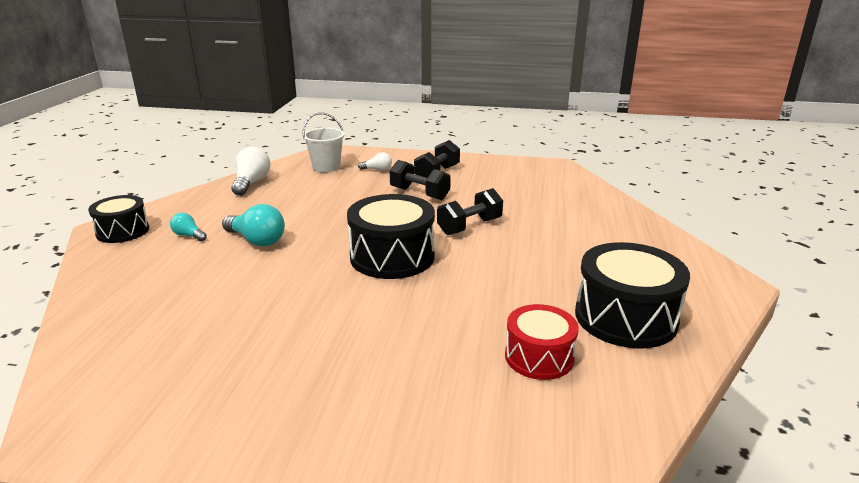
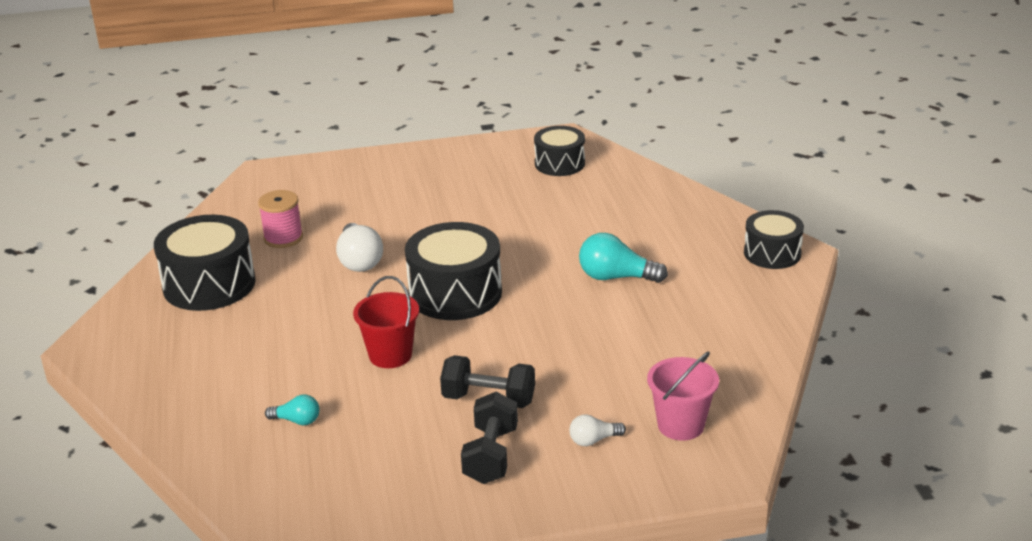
camera: 160 degrees right, 5 degrees up
(133, 381) = (559, 163): none -> black drum
(188, 235) = (695, 265): turquoise light bulb -> turquoise light bulb (297, 421)
(251, 183) = (743, 359): white light bulb -> white light bulb (359, 261)
(326, 167) = (680, 425): white bucket -> pink bucket
(469, 226) = (390, 355): black dumbbell -> red bucket
(539, 357) = (283, 238): red drum -> pink spool

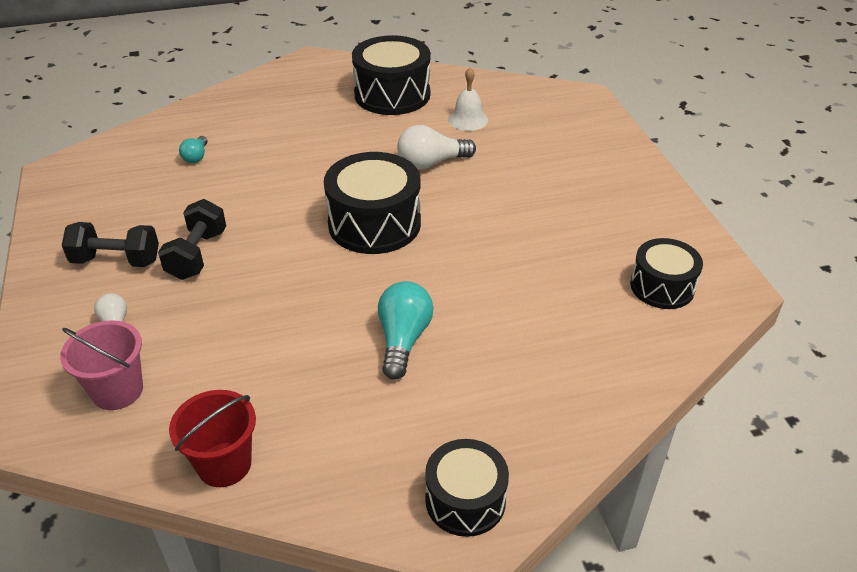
camera: 85 degrees right, 10 degrees up
(283, 238) = (468, 119): pink spool -> white bell
(390, 355) = (276, 194): red bucket -> red bucket (224, 464)

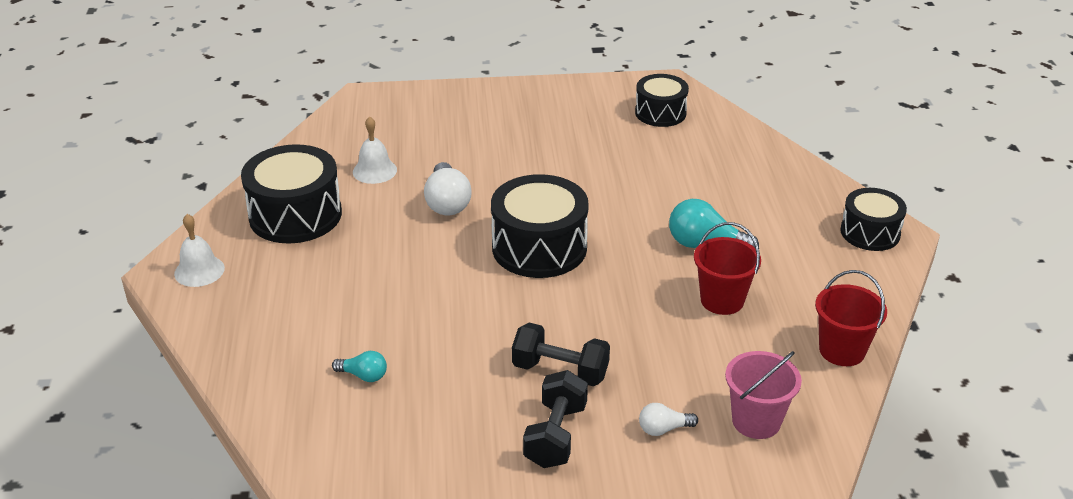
camera: 80 degrees left, 5 degrees down
(306, 357) = (722, 300): none -> red bucket
(314, 70) = (199, 271): none -> white bell

